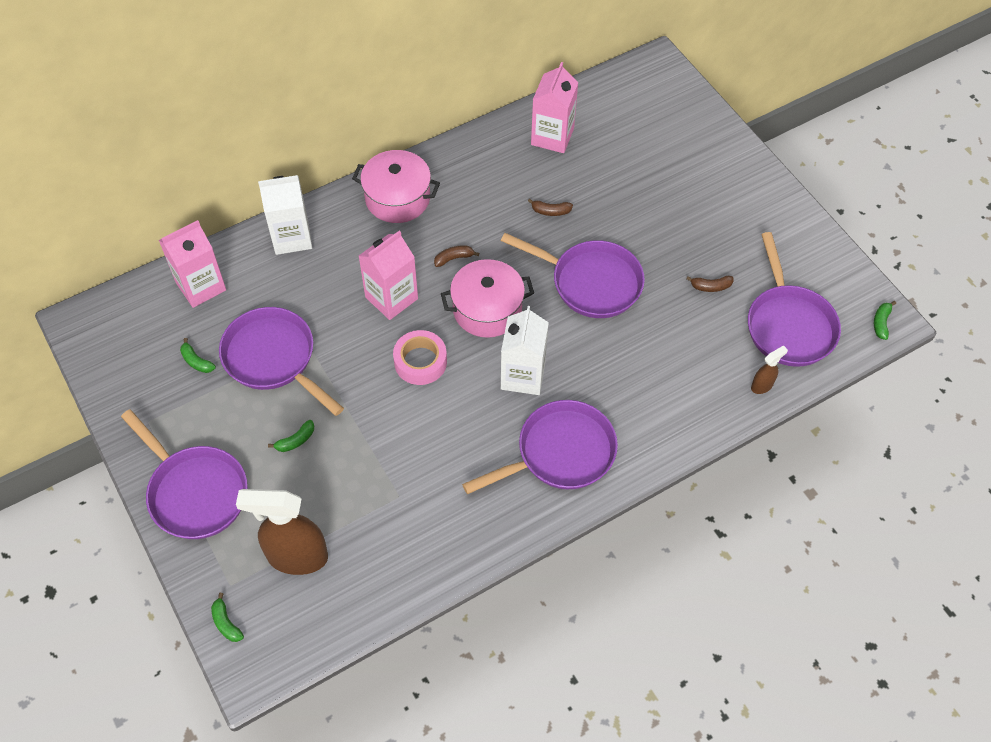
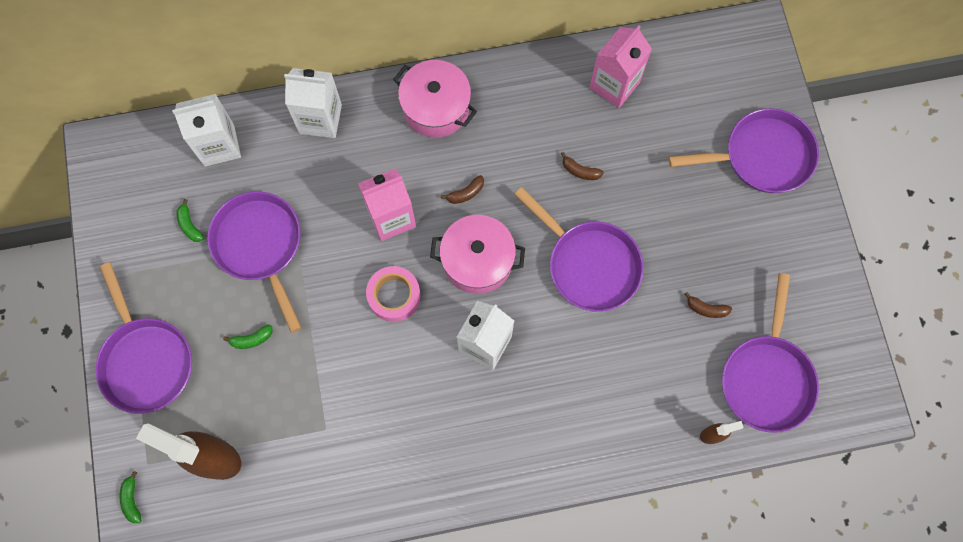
camera: 20 degrees right, 15 degrees up
(201, 286) = (219, 145): pink carton -> white carton
(453, 258) = (466, 193): brown banana -> brown banana turned 150 degrees clockwise
(560, 453) = (489, 438): purple pan -> purple pan (762, 156)
(881, 323) = (862, 407): green banana -> none

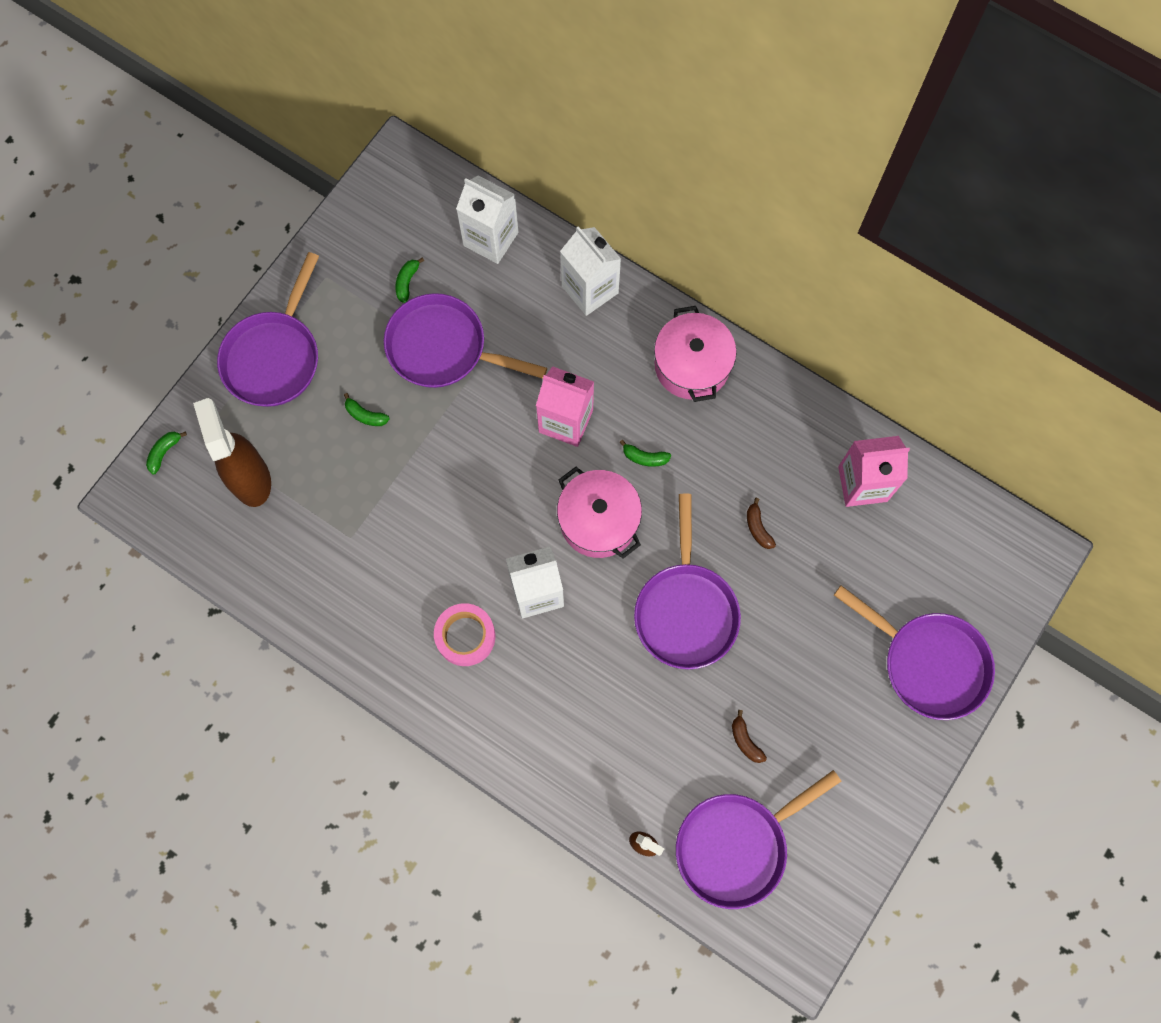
camera: 45 degrees right, 0 degrees up
(260, 246) = (443, 348): purple pan -> purple pan turned 90 degrees counterclockwise
(394, 296) = (505, 485): pink tape -> pink tape (465, 636)
(466, 193) = (645, 457): brown banana -> green banana

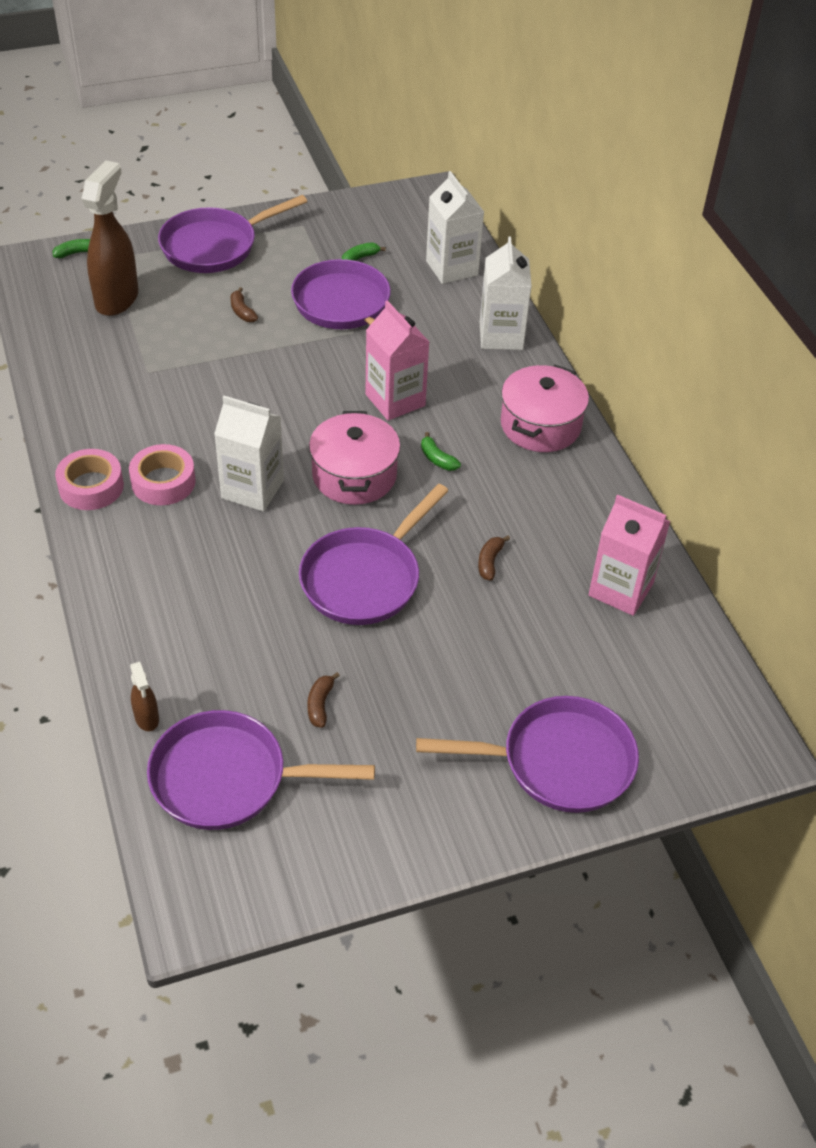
camera: 35 degrees right, 25 degrees down
(365, 415) = (242, 311): green banana -> brown banana
(416, 683) = (91, 486): none -> pink tape
(929, 663) = (558, 762): purple pan -> purple pan turned 75 degrees counterclockwise

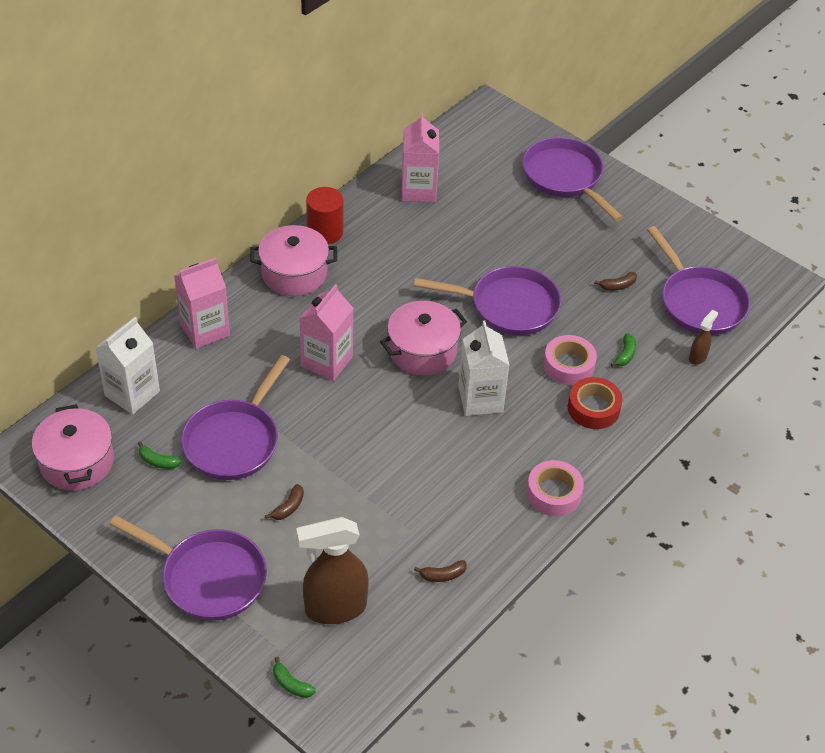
camera: 120 degrees left, 0 degrees up
(161, 574) = (593, 408): none -> red tape
(163, 482) = (515, 453): pink tape -> pink tape (569, 365)
(397, 218) = (77, 462): none -> pink pot
(437, 459) = (371, 314): green banana -> green banana (625, 354)
(489, 562) = (445, 254): brown banana -> brown banana (443, 575)
(501, 336) = (205, 330): white carton -> pink carton
(593, 475) = (325, 232): none -> red cylinder

